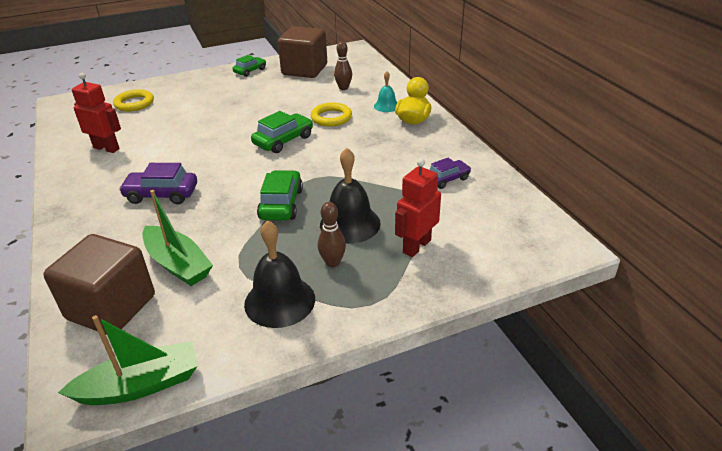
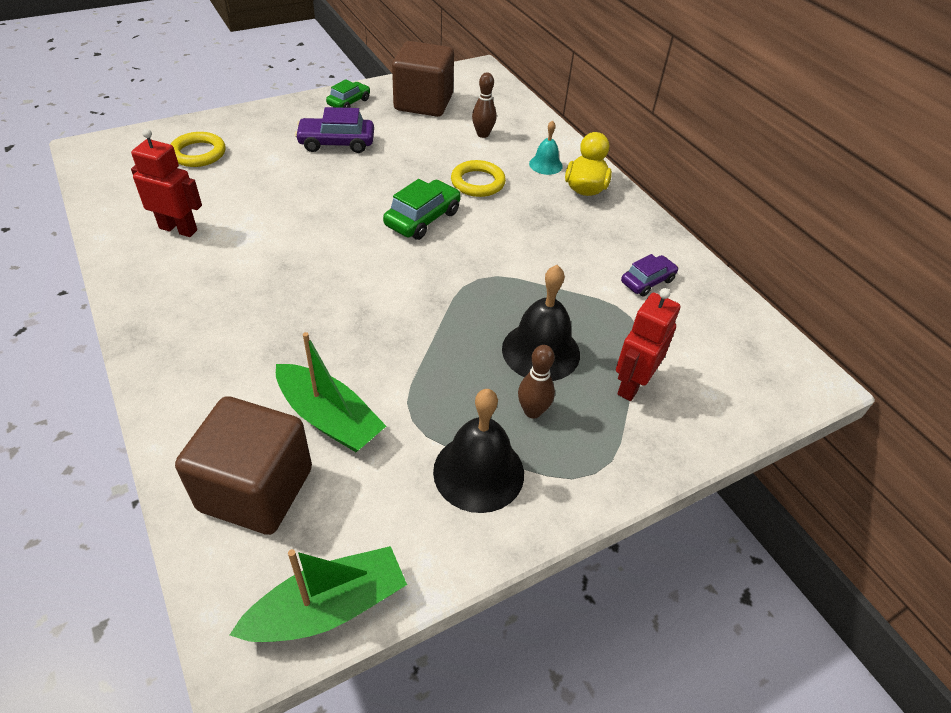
camera: 10 degrees left, 10 degrees up
(161, 194) = (277, 306): purple car -> purple car (336, 143)
(281, 204) = (444, 321): green car -> none

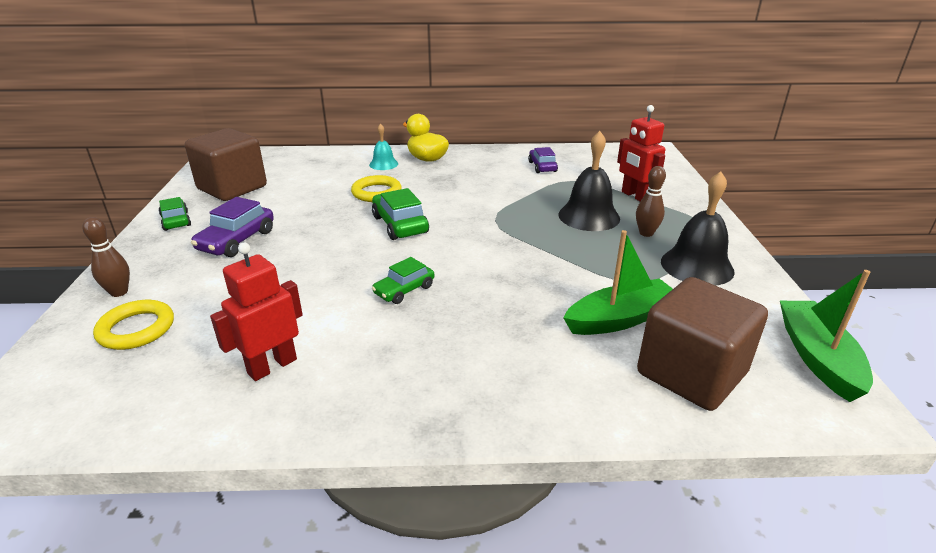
camera: 60 degrees left, 15 degrees down
(309, 259) = (404, 290): none -> green car
(483, 134) = (314, 176): brown bowling pin -> brown bowling pin (119, 292)

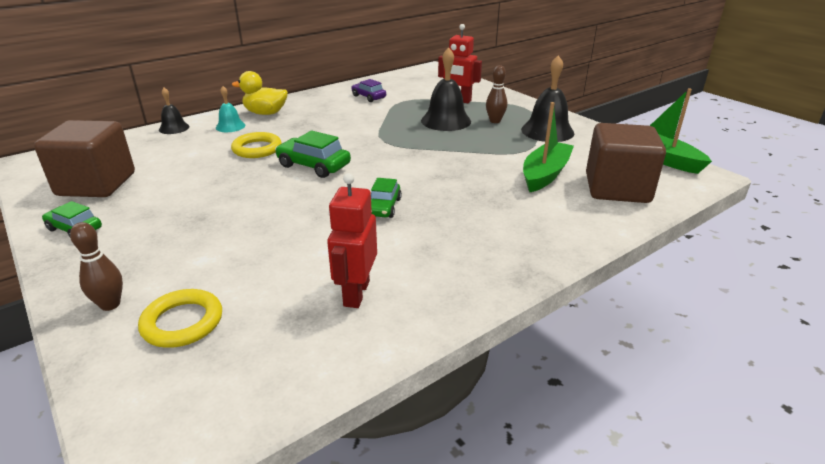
camera: 35 degrees left, 0 degrees up
(237, 241) = (175, 223): purple car -> none
(341, 154) = (174, 128): none -> black bell

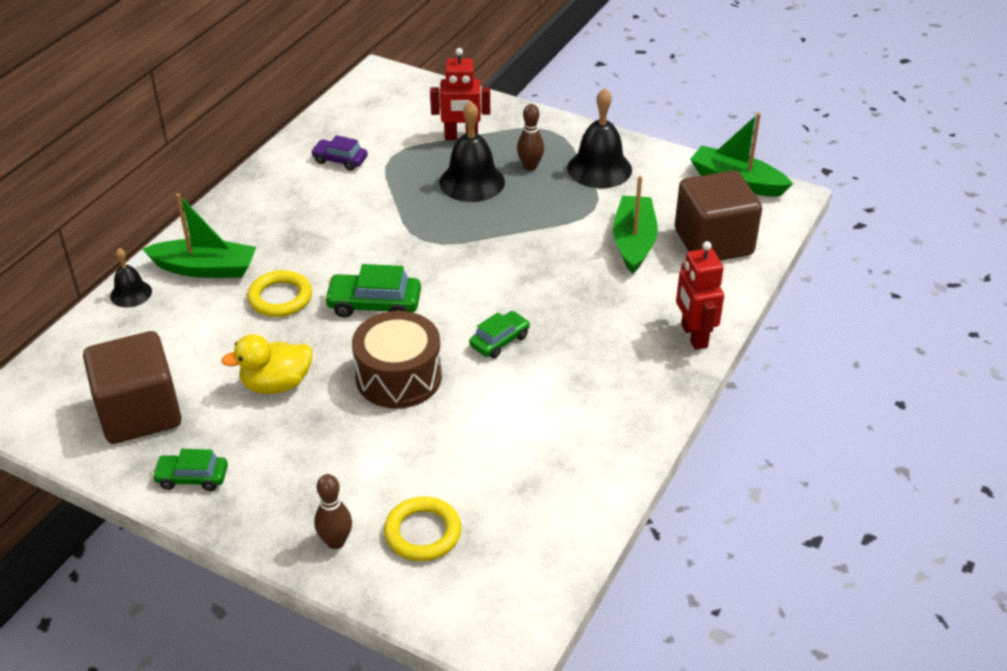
camera: 25 degrees left, 10 degrees up
(230, 126) = (205, 268): turquoise bell -> green boat
(265, 113) = (229, 231): yellow duck -> yellow duck (276, 384)
(285, 209) = (398, 377): none -> brown drum
(356, 293) = (551, 450): red robot -> red robot (693, 336)
(383, 207) = (499, 341): green car -> green car turned 120 degrees counterclockwise

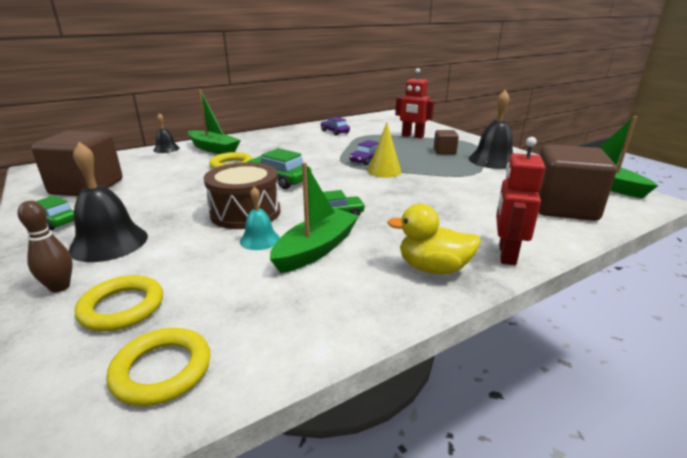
camera: 30 degrees right, 15 degrees down
(276, 384) = (172, 196): yellow duck -> yellow duck (433, 268)
(446, 221) = (366, 160): none -> purple car
(456, 409) = (259, 239): none -> turquoise bell
(472, 182) = (400, 150): black bell -> black bell (109, 242)
(487, 239) = (384, 171): none -> yellow cone
(522, 561) = (162, 370): none -> yellow ring
(530, 166) = (444, 151): brown bowling pin -> brown cube
(633, 242) = (492, 193): green boat -> green boat (316, 249)

